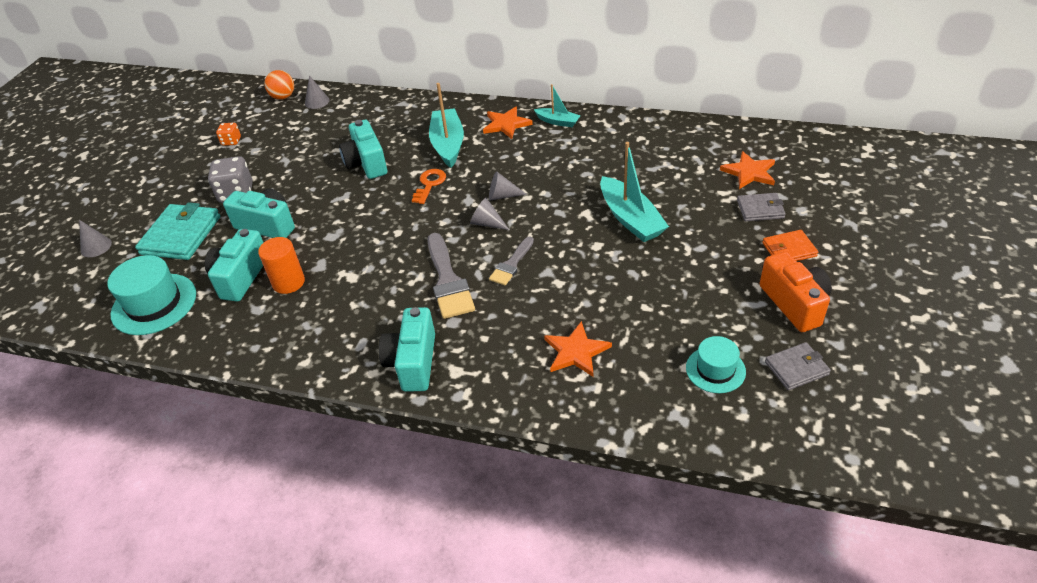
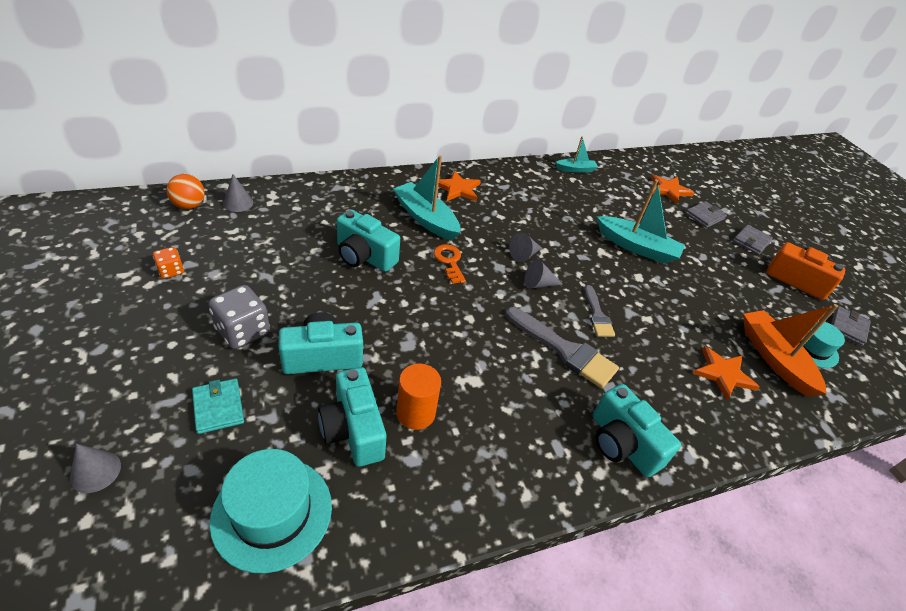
camera: 45 degrees left, 0 degrees up
(181, 235) = (218, 407): turquoise wallet -> turquoise wallet, size x0.57
(558, 122) = (497, 178): turquoise boat -> turquoise boat (576, 169)
(653, 360) = (774, 358): none -> orange boat
(789, 250) = (751, 241): orange wallet -> grey wallet

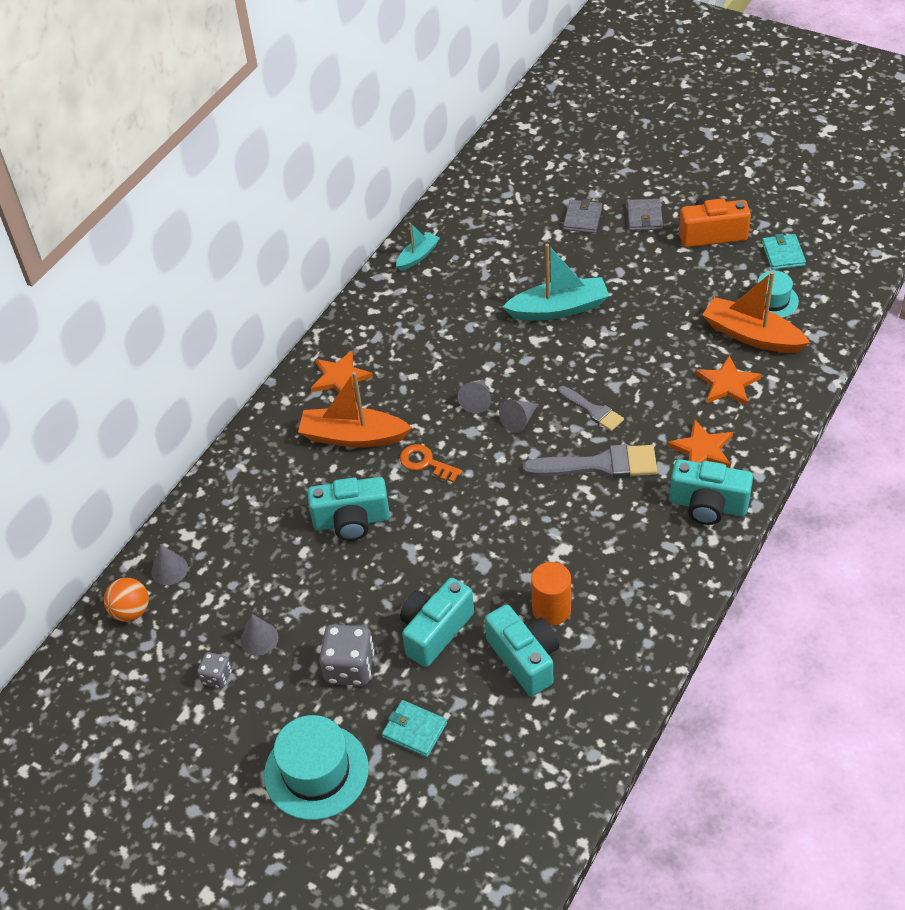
camera: 30 degrees left, 5 degrees up
(95, 471) = (397, 836): grey cone -> grey cone (259, 639)
(171, 271) = (217, 677): orange dice -> grey dice
(272, 512) = (541, 751): turquoise hat -> turquoise hat (316, 771)
(353, 430) = (525, 659): turquoise camera -> turquoise camera turned 150 degrees counterclockwise
(426, 218) = (353, 436): turquoise boat -> orange boat
(669, 190) = (524, 210): orange star -> orange star (702, 449)
(848, 327) = (783, 254): grey wallet -> turquoise wallet

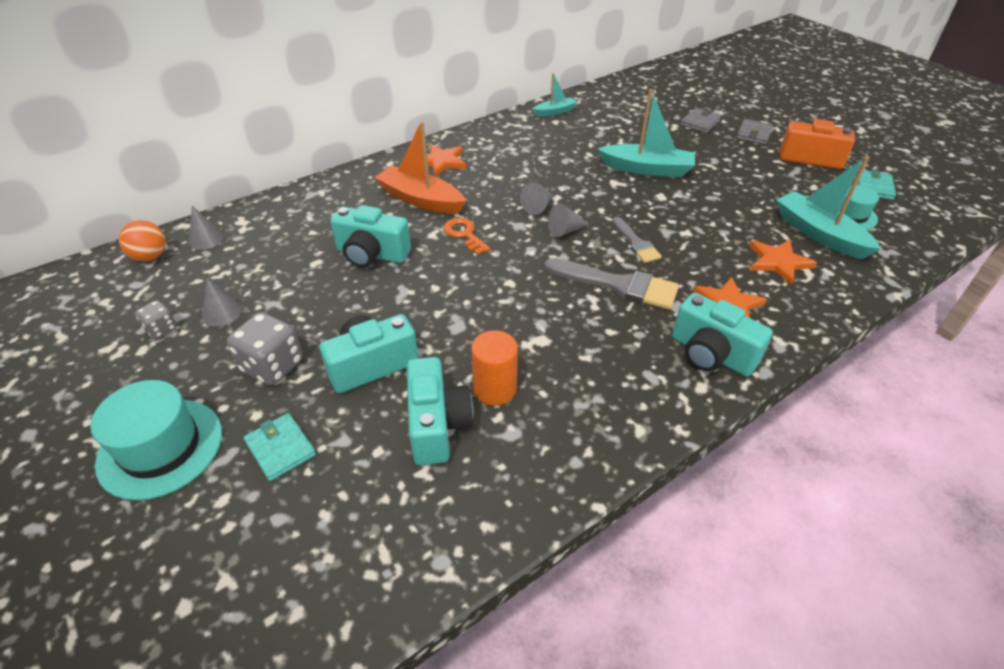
camera: 20 degrees right, 5 degrees down
(752, 335) = (819, 234): orange boat -> turquoise boat

